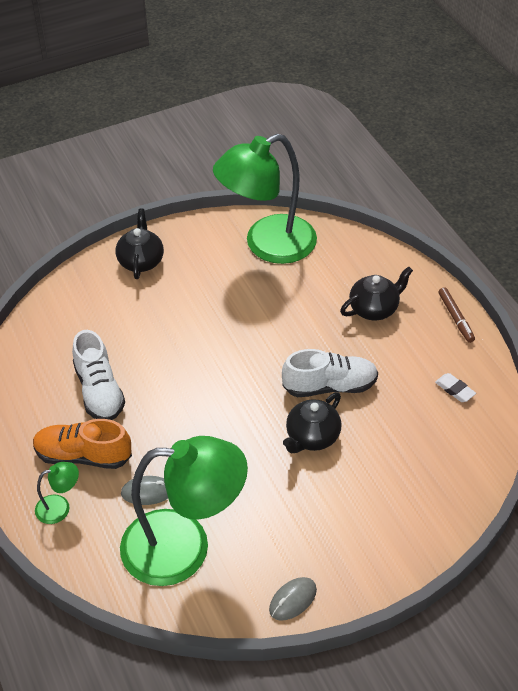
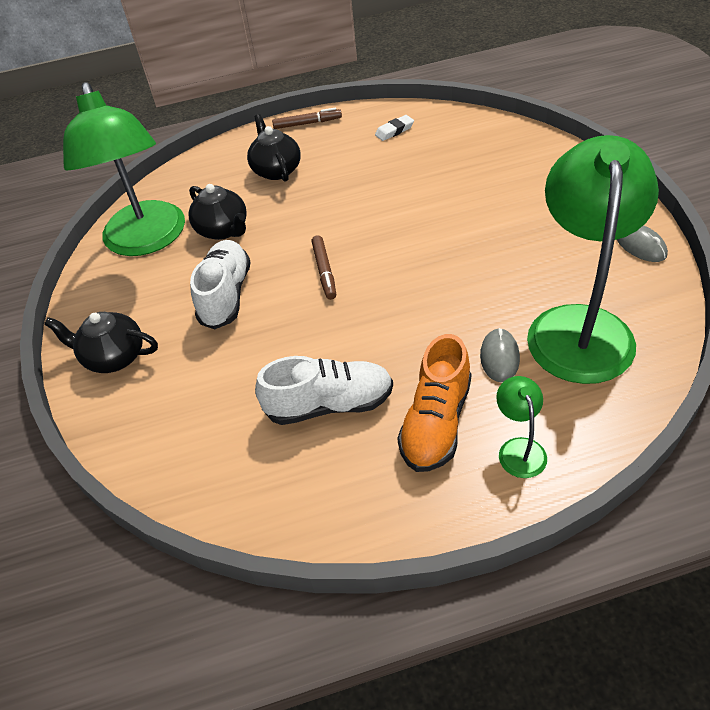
camera: 75 degrees left, 0 degrees up
(239, 366) = (324, 271): none -> brown marker
(312, 437) = (436, 221): black teapot -> black teapot (223, 230)
(330, 386) = (371, 205): white shoe -> white shoe (226, 295)

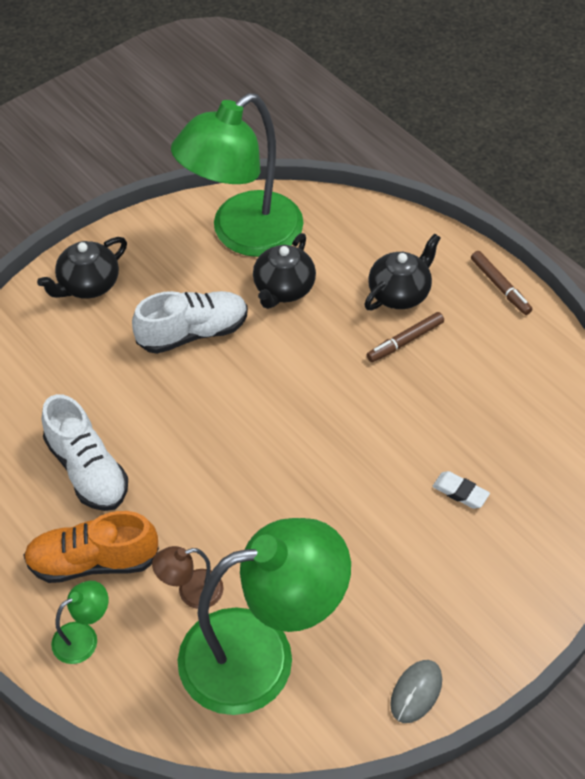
camera: 60 degrees right, 5 degrees up
(114, 357) = (88, 285): black teapot -> black teapot turned 120 degrees counterclockwise
(324, 271) = (256, 400): brown marker -> brown marker (405, 341)
(394, 131) = (527, 378): white eraser -> white eraser (460, 492)
(499, 357) = (191, 592): grey mouse -> brown lamp

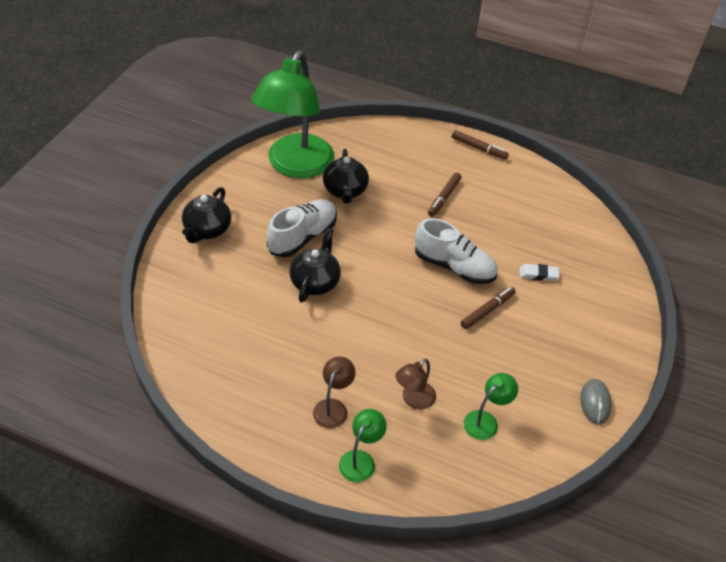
camera: 30 degrees left, 5 degrees down
(87, 470) = (288, 349): white shoe -> white shoe (454, 267)
(93, 561) = (333, 407): orange shoe -> brown lamp
(260, 655) = (486, 420): green lamp -> green lamp, size x0.40
(359, 515) = (487, 310): none -> brown marker
(399, 293) = (421, 170): black teapot -> black teapot (315, 282)

